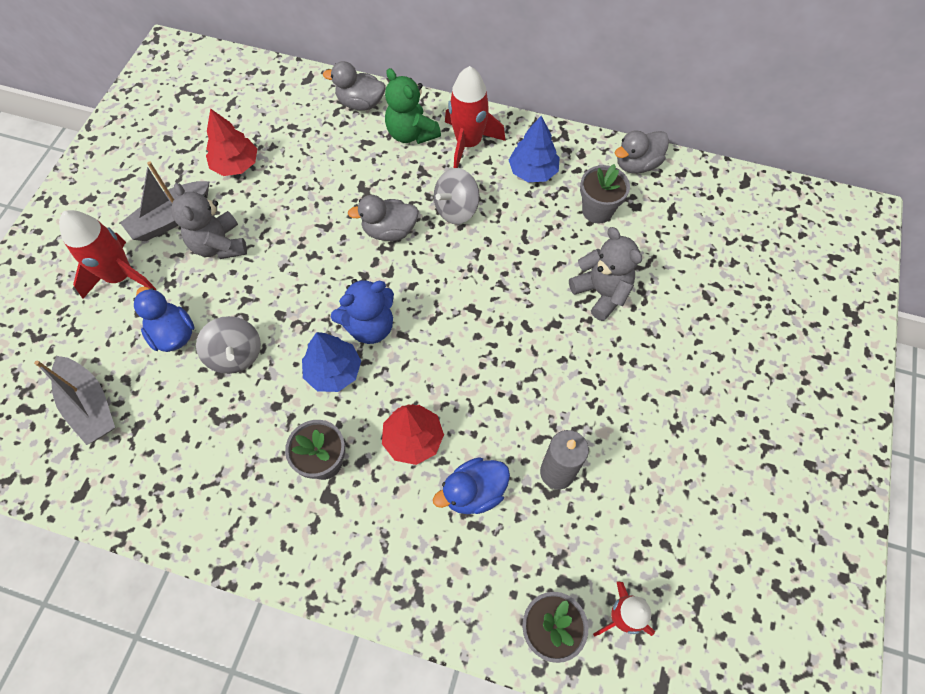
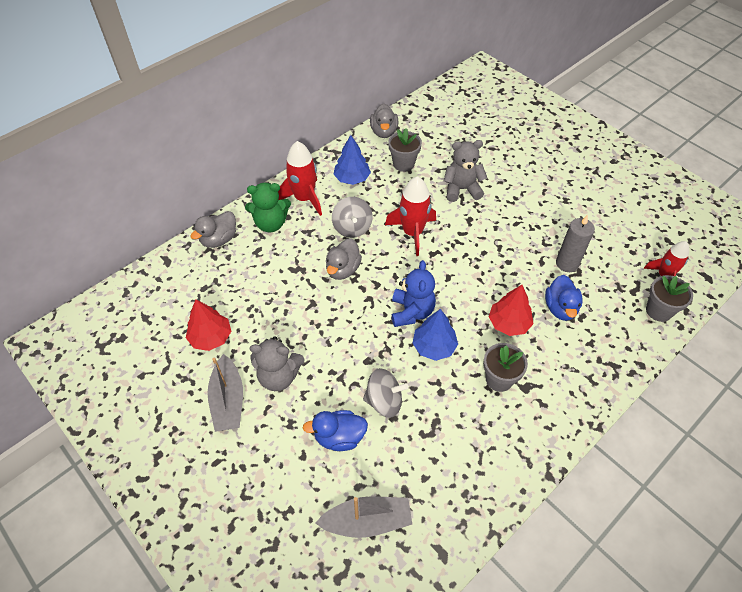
camera: 60 degrees left, 10 degrees down
(120, 276) = (258, 458): red rocket -> red rocket (412, 233)

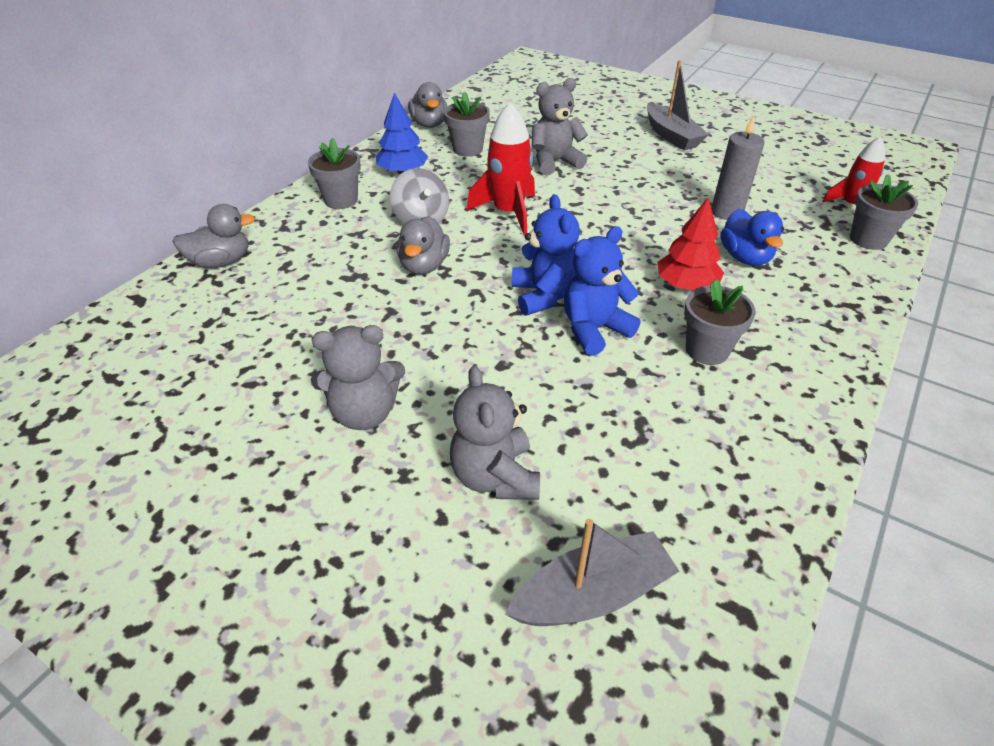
camera: 15 degrees left, 10 degrees down
(211, 337) = (233, 383): red tree -> none
(219, 239) = (221, 262): grey duck -> grey duck turned 135 degrees counterclockwise
(228, 400) = (284, 464): grey boat -> grey boat (671, 136)
(271, 224) = (299, 233): green teddy bear -> none
(304, 198) = (341, 200): red rocket -> grey flower pot
(339, 437) = (495, 476): blue duck -> grey teddy bear
(384, 401) = (549, 411): grey spinning top -> none
(434, 346) = (594, 329): blue tree -> blue teddy bear

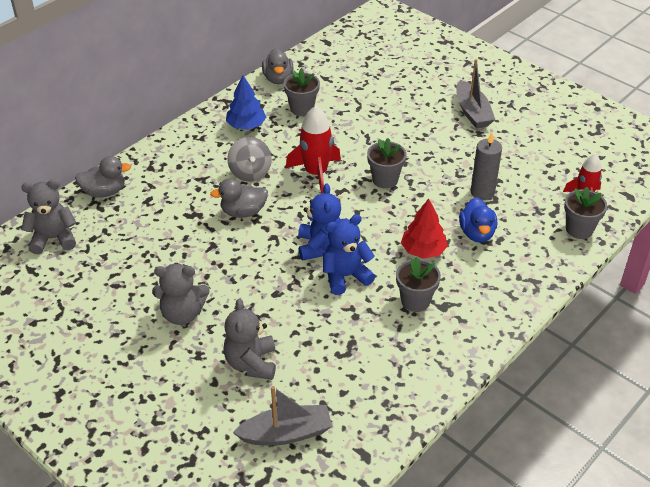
camera: 10 degrees right, 0 degrees up
(341, 200) = (195, 148): grey flower pot -> grey flower pot (385, 180)
(424, 265) = (243, 212): grey duck -> grey duck turned 60 degrees clockwise
(555, 162) = (367, 129): grey teddy bear -> grey teddy bear (53, 238)

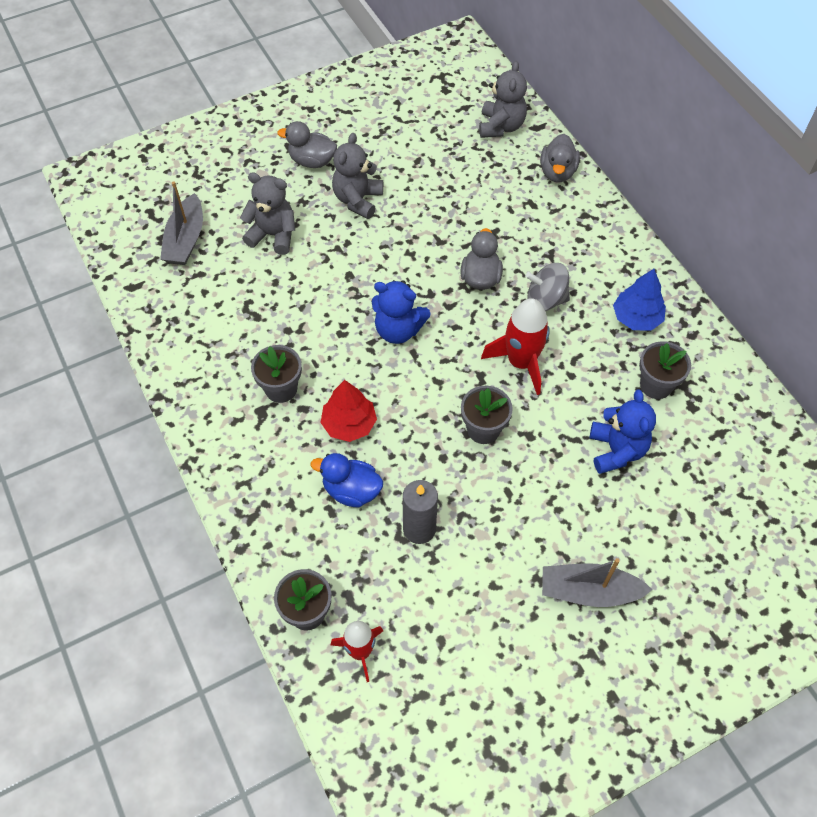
camera: 110 degrees right, 15 degrees up
(278, 79) = (731, 377): grey duck -> grey duck (312, 161)
(345, 276) = (345, 339): blue teddy bear -> blue teddy bear (616, 450)

